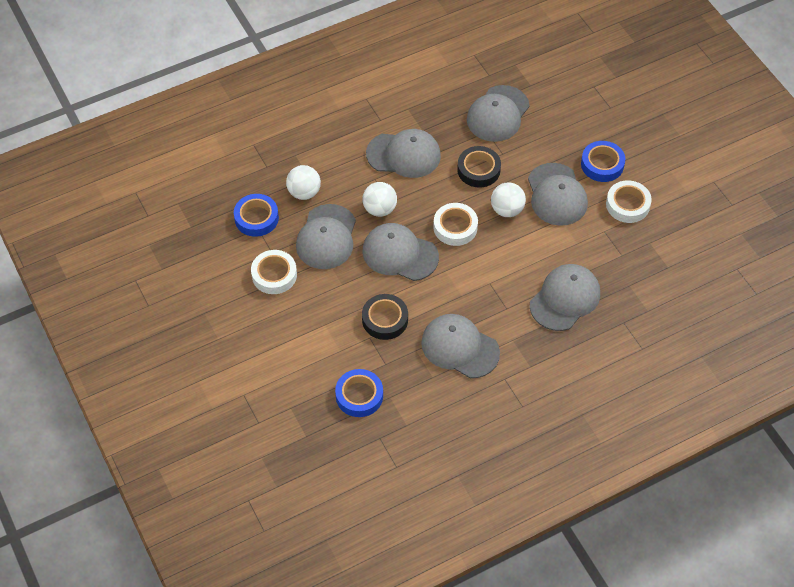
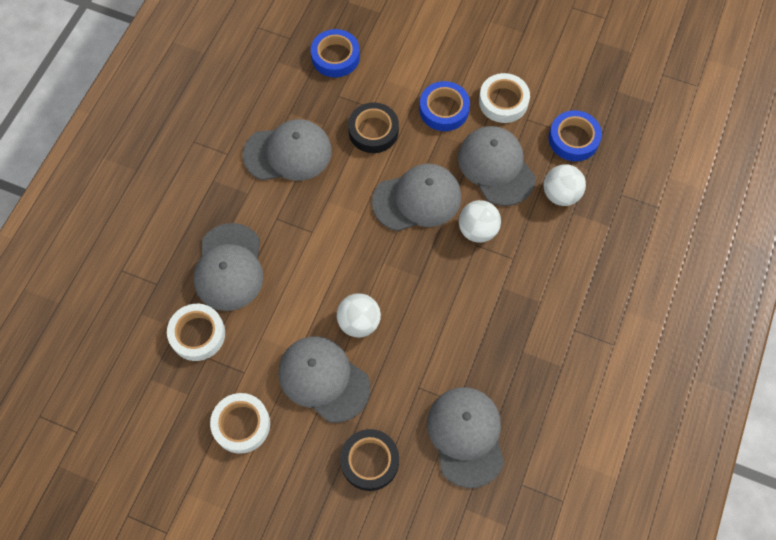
camera: 140 degrees right, 10 degrees up
(404, 155) = (512, 307): grey cap -> none
(455, 227) = (391, 264): white tape -> white tape (197, 334)
(478, 170) = (425, 347): black tape -> black tape (370, 461)
(602, 164) = (304, 457): blue tape -> blue tape (444, 109)

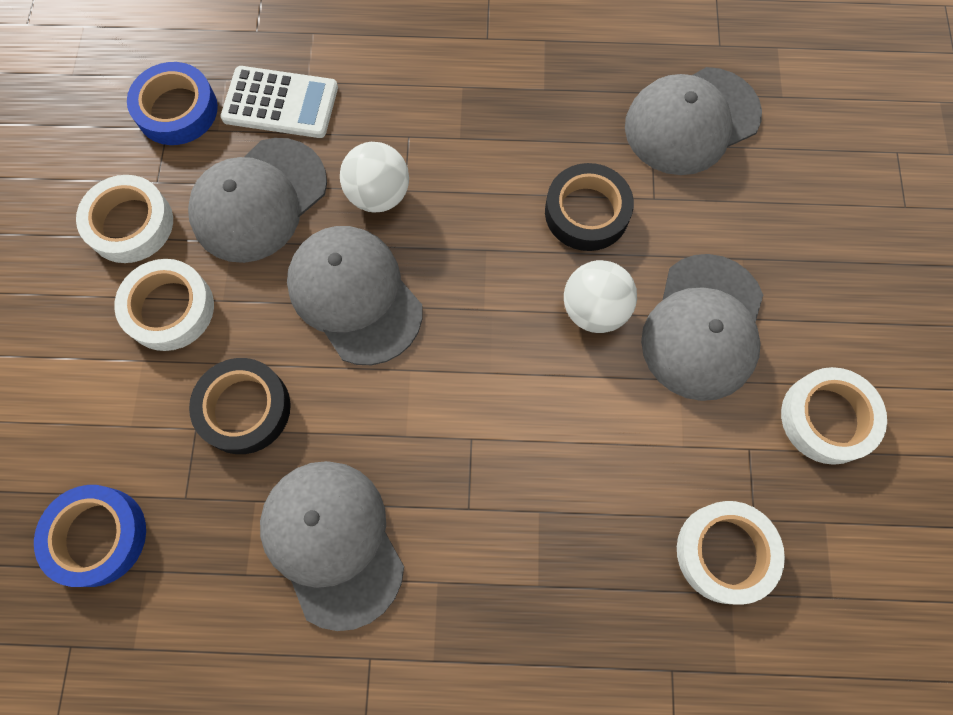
camera: 110 degrees left, 5 degrees up
(229, 267) = (588, 552): grey cap -> none
(370, 461) = (785, 225): black tape -> black tape (587, 212)
(444, 109) = (169, 309): blue tape -> white tape
(560, 194) = (280, 103): white ball -> white calculator

